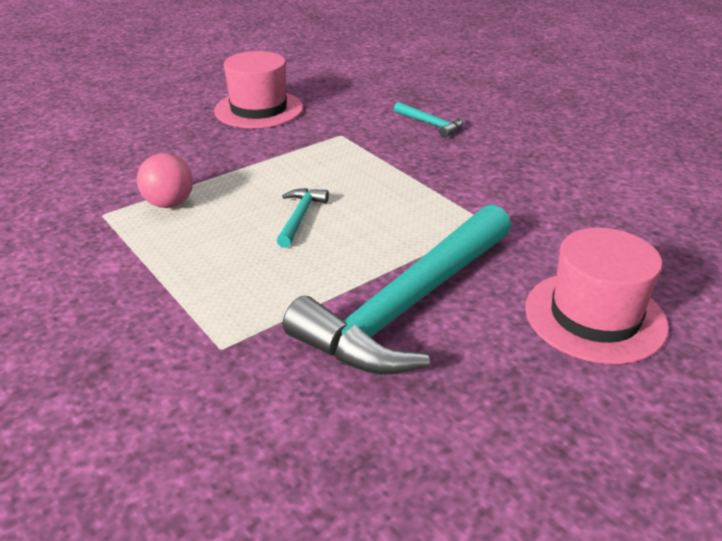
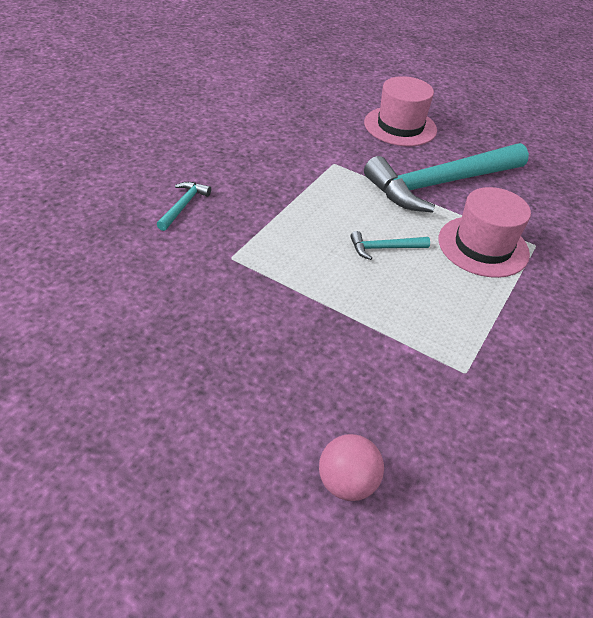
camera: 115 degrees left, 10 degrees up
(169, 204) = (419, 332): pink ball -> pink ball (347, 482)
(258, 109) = (191, 338): pink hat -> pink hat (483, 246)
(408, 305) = (441, 184): turquoise hammer -> turquoise hammer turned 135 degrees clockwise

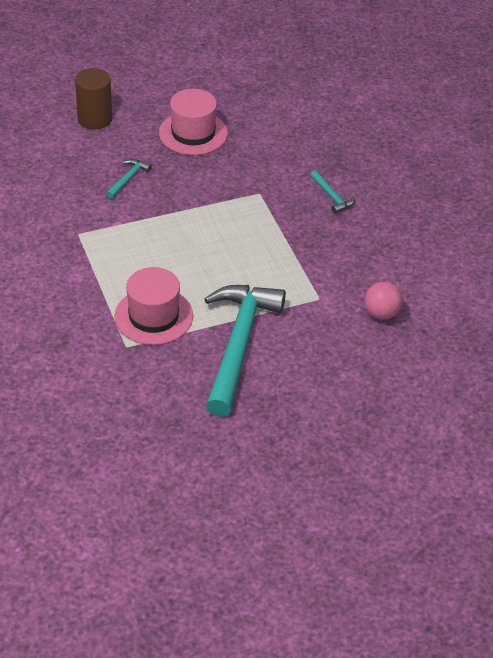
camera: 130 degrees right, 0 degrees up
(233, 524) = (95, 119): none -> brown cylinder
(347, 482) = (74, 157): pink ball -> pink ball (381, 313)
(384, 248) = (201, 265): turquoise hammer -> turquoise hammer (128, 179)
(400, 126) = (339, 378): pink hat -> pink hat (193, 133)

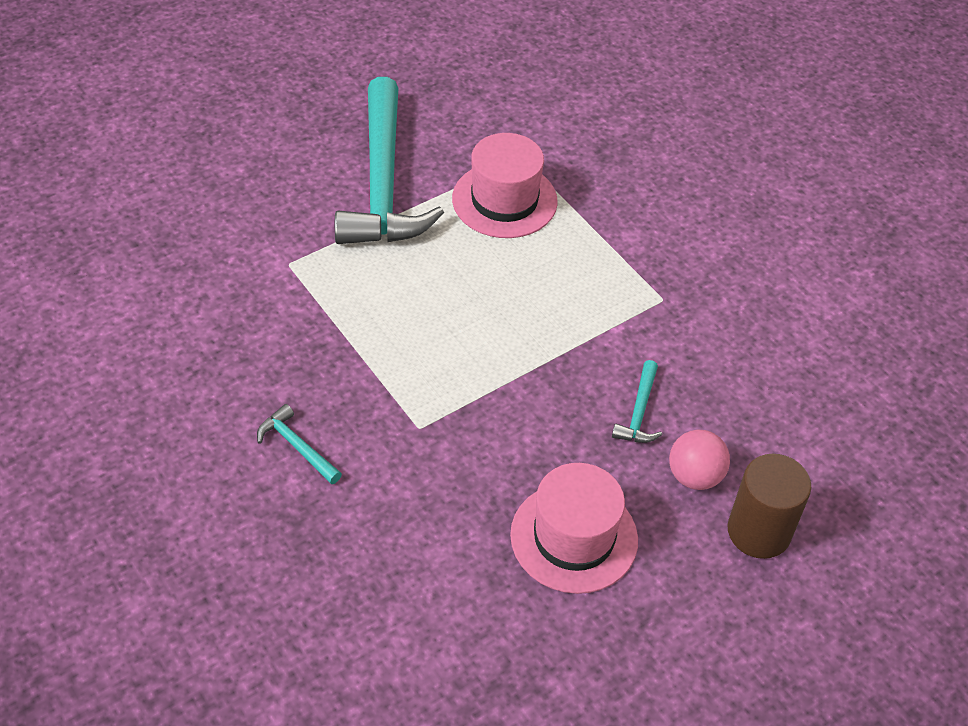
camera: 165 degrees right, 5 degrees up
(381, 313) = (197, 257): pink ball -> pink ball (694, 476)

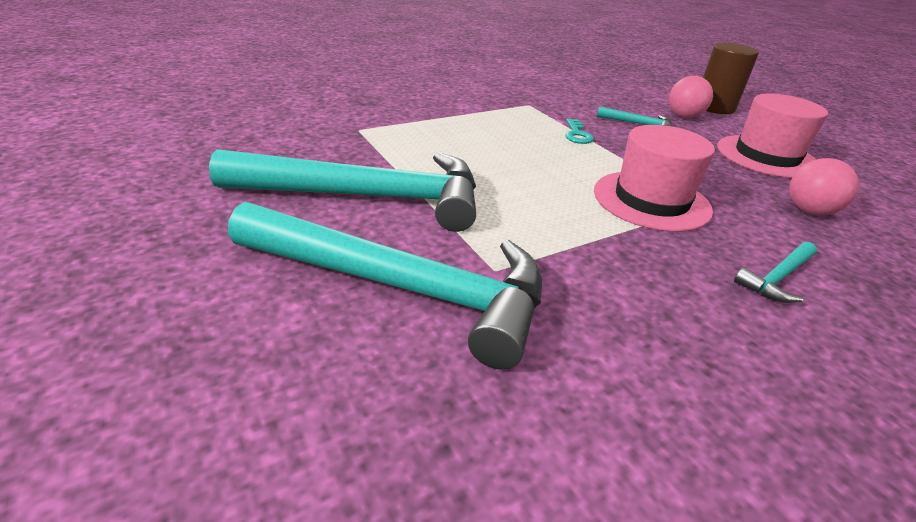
camera: 85 degrees left, 15 degrees down
(263, 215) = (402, 287): none -> turquoise hammer
(427, 525) = (809, 211): none -> pink ball
(504, 200) = (412, 142): pink hat -> pink hat (651, 200)
(575, 341) = (577, 134): none -> turquoise key

